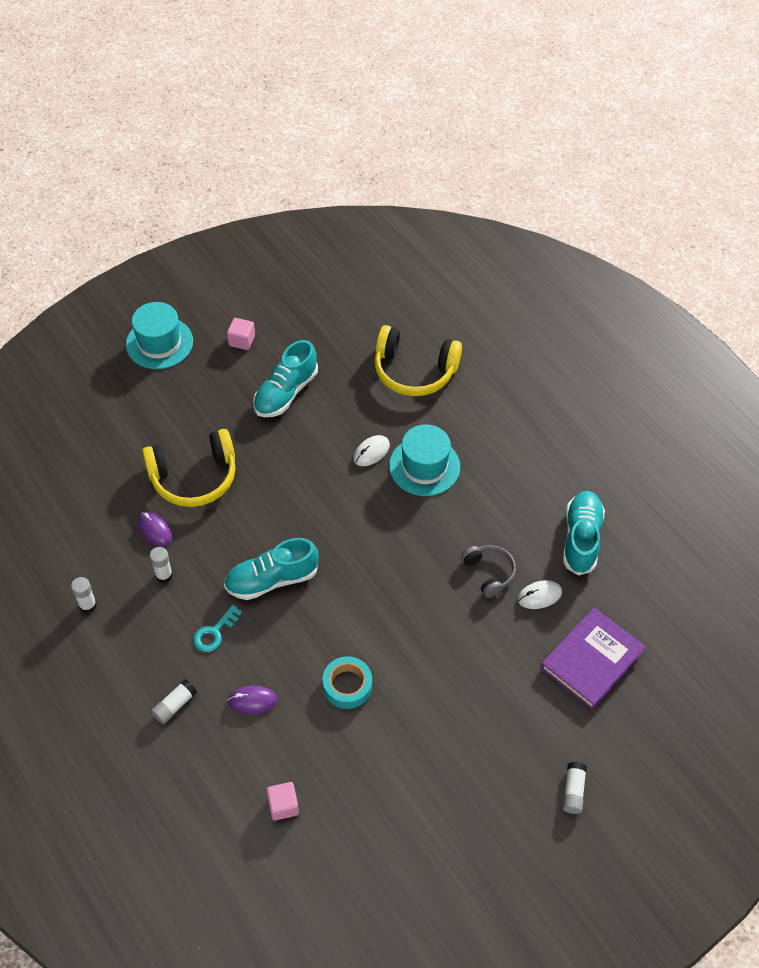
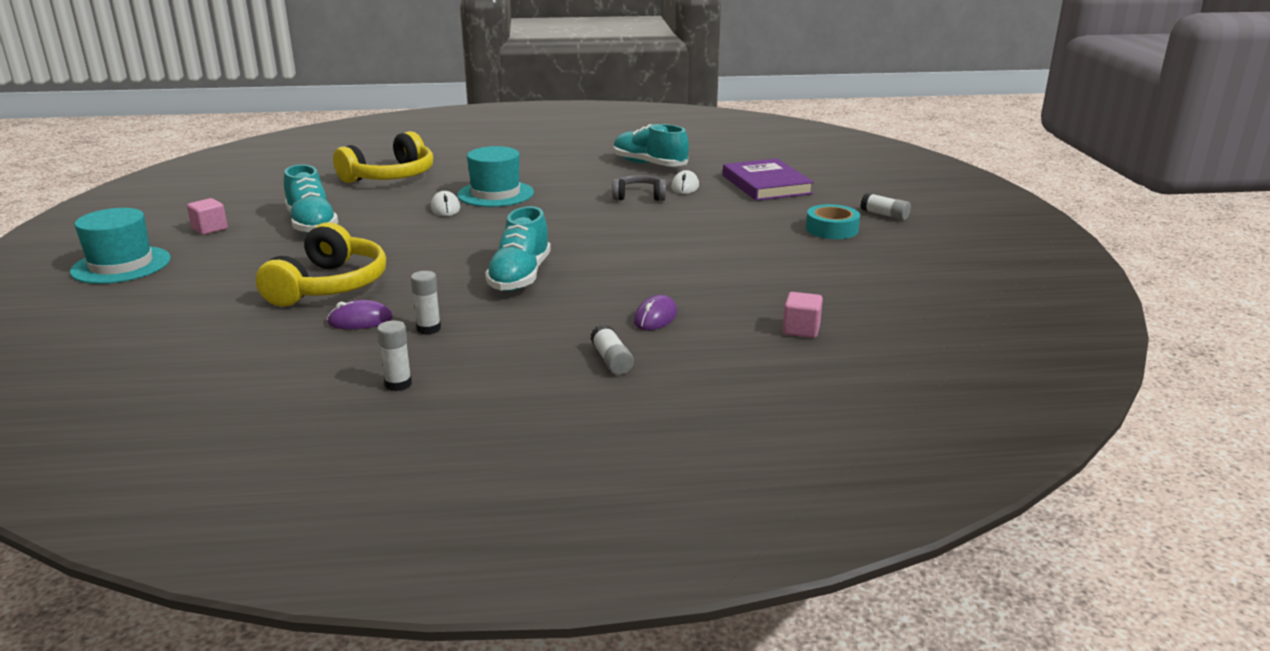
camera: 60 degrees left, 30 degrees down
(214, 633) = (544, 318): turquoise key -> none
(347, 686) = (689, 271): turquoise tape -> turquoise tape (832, 229)

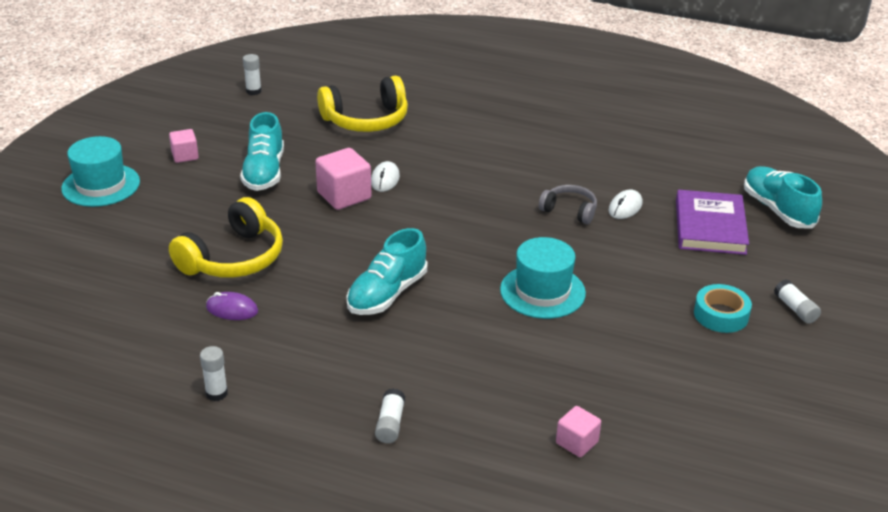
camera: 25 degrees right, 10 degrees up
(413, 225) = (344, 196): none -> pink cube
(429, 329) = (276, 336): white glue stick -> white glue stick (253, 91)
(495, 194) = (441, 170): turquoise hat -> turquoise hat (542, 291)
(649, 164) = (615, 163): turquoise shoe -> turquoise shoe (777, 210)
(655, 317) = (463, 384): purple mouse -> none

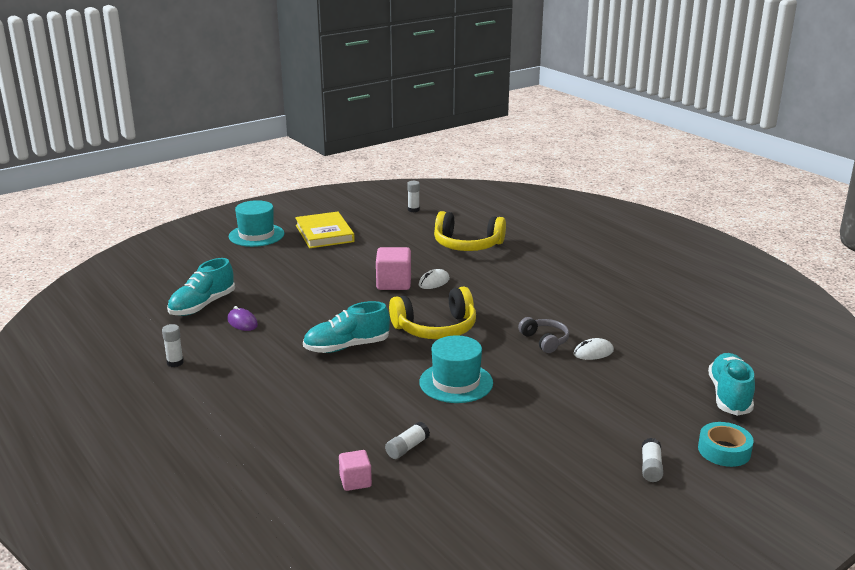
camera: 35 degrees right, 10 degrees down
(185, 156) = (324, 233): pink cube -> yellow book
(233, 258) = (279, 296): yellow headphones -> yellow headphones (436, 328)
(264, 172) = (360, 255): turquoise shoe -> turquoise shoe (202, 305)
(390, 424) = (250, 419): white glue stick -> white glue stick (407, 448)
(710, 226) = (650, 387): purple book -> none
(721, 315) = (578, 447): turquoise tape -> turquoise tape (724, 450)

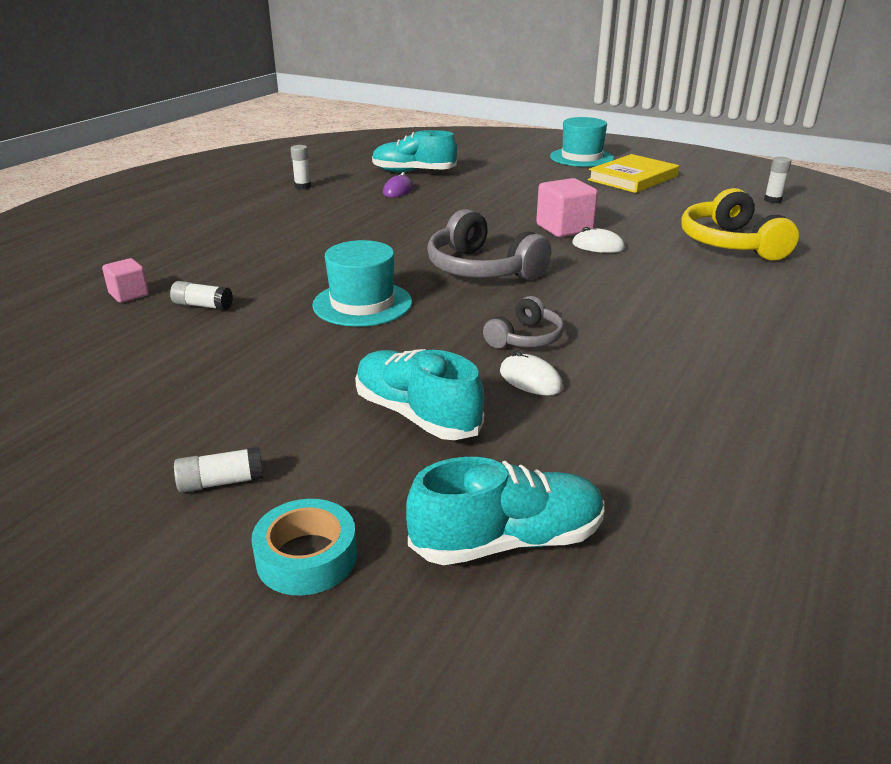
camera: 65 degrees right, 5 degrees up
(346, 347) = (393, 237): turquoise shoe -> turquoise shoe (416, 415)
(436, 328) = (482, 269): yellow headphones -> grey headphones

